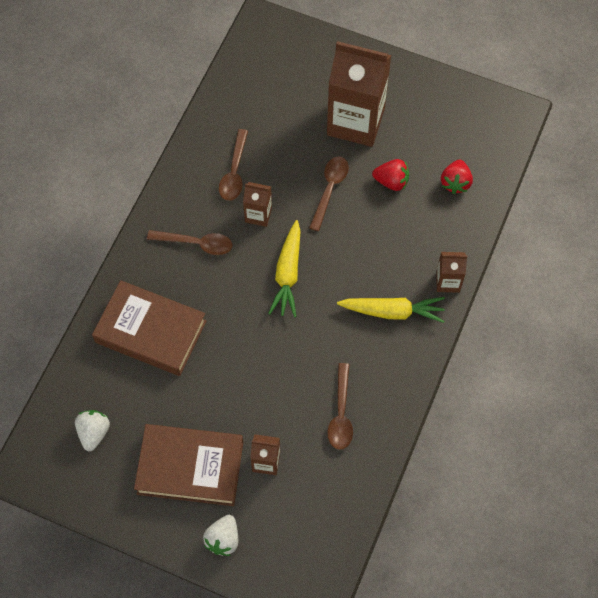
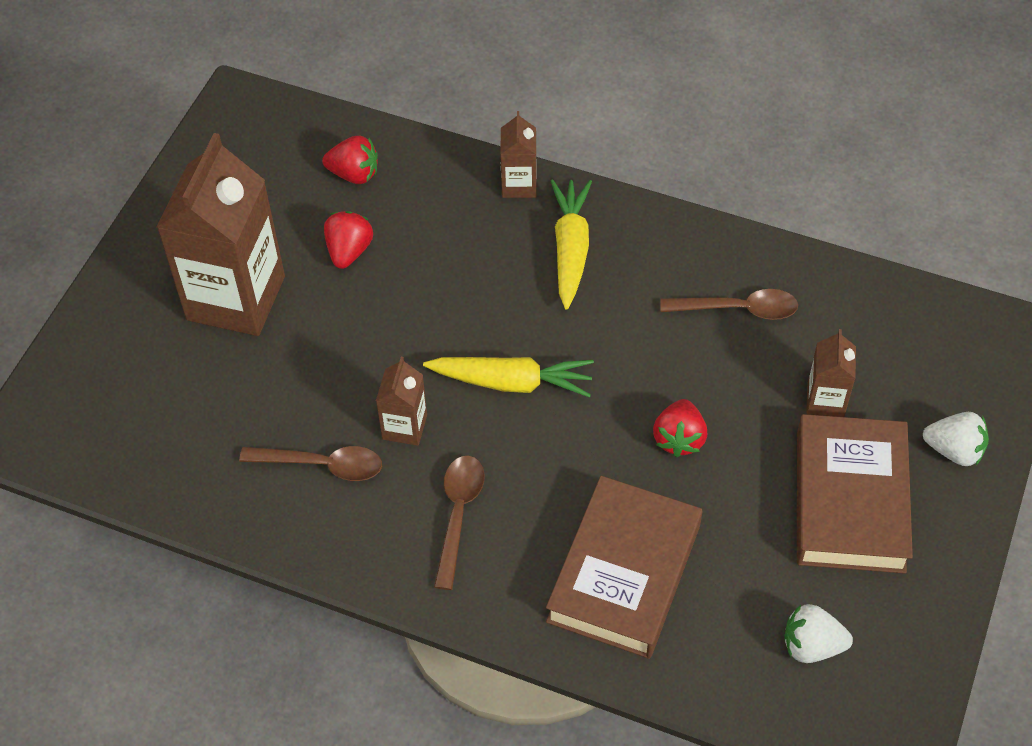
camera: 90 degrees left, 10 degrees down
(241, 369) = (679, 439): none -> red strawberry
(329, 189) = (360, 330): brown spoon -> none

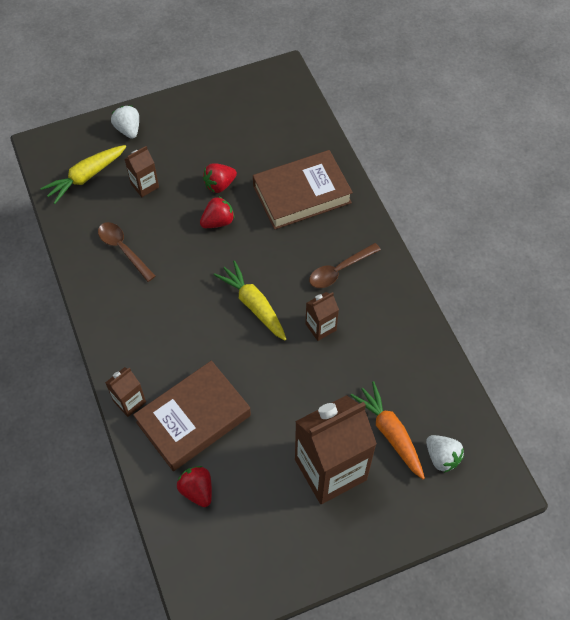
camera: 135 degrees left, 5 degrees up
(204, 385) = (390, 433): none -> orange carrot
(322, 465) = (374, 342): brown spoon -> none
(349, 251) = (249, 443): red strawberry -> red strawberry (219, 185)
(570, 249) = (151, 343): yellow carrot -> yellow carrot (86, 177)
(811, 646) = (268, 118): white strawberry -> white strawberry (442, 457)
(850, 500) = (188, 146): brown book -> brown book (193, 419)

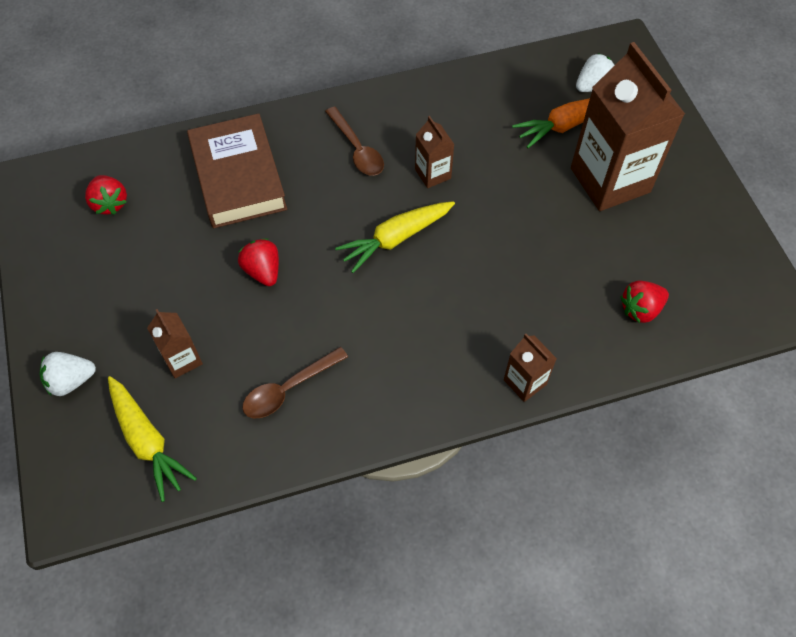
camera: 85 degrees left, 0 degrees up
(193, 419) = (549, 310): brown book -> none
(219, 185) = (203, 266): red strawberry -> red strawberry (110, 203)

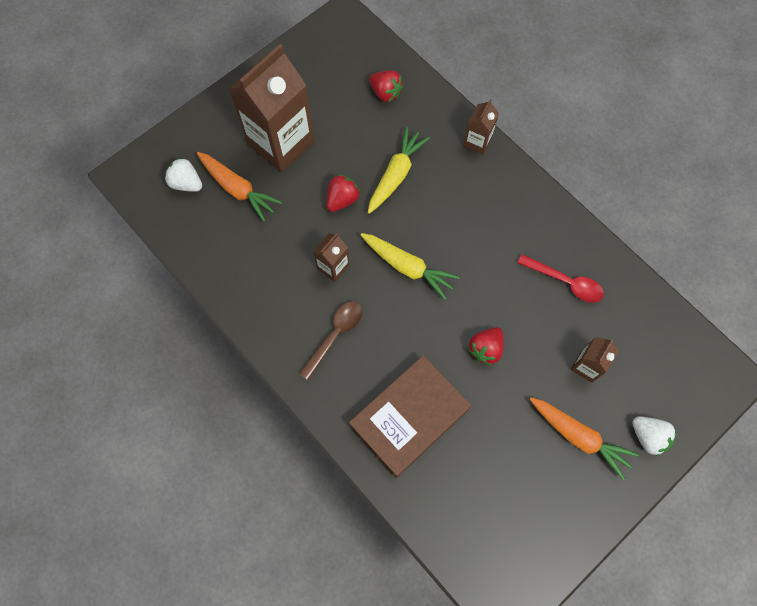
camera: 115 degrees left, 10 degrees up
(110, 203) = (489, 512): red strawberry -> red strawberry (342, 199)
(119, 313) = (578, 436): none -> orange carrot
(147, 441) = (655, 354): yellow carrot -> yellow carrot (396, 175)
(288, 389) = (565, 282): brown spoon -> red spoon

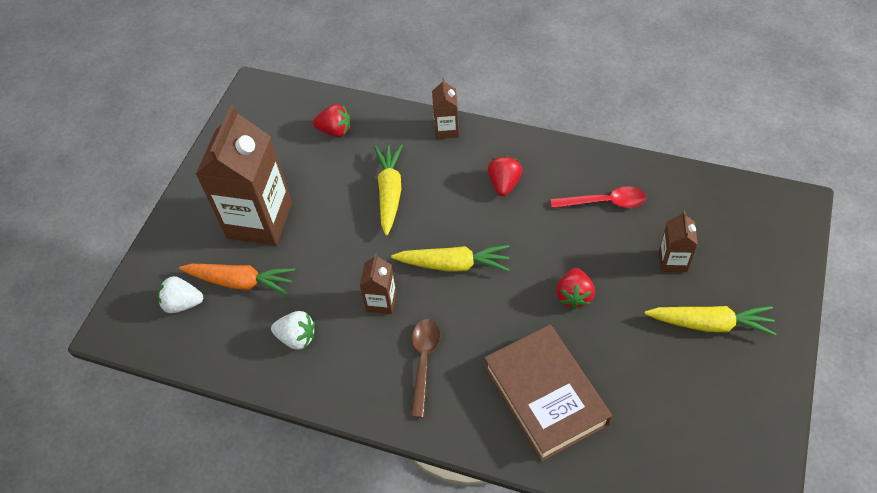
camera: 25 degrees left, 15 degrees down
(342, 199) = (352, 239): red strawberry -> red strawberry (504, 184)
(409, 417) = (545, 396): brown book -> brown book turned 45 degrees counterclockwise
(578, 436) = (709, 324): orange carrot -> yellow carrot
(648, 436) = (768, 289): white strawberry -> white strawberry (297, 337)

